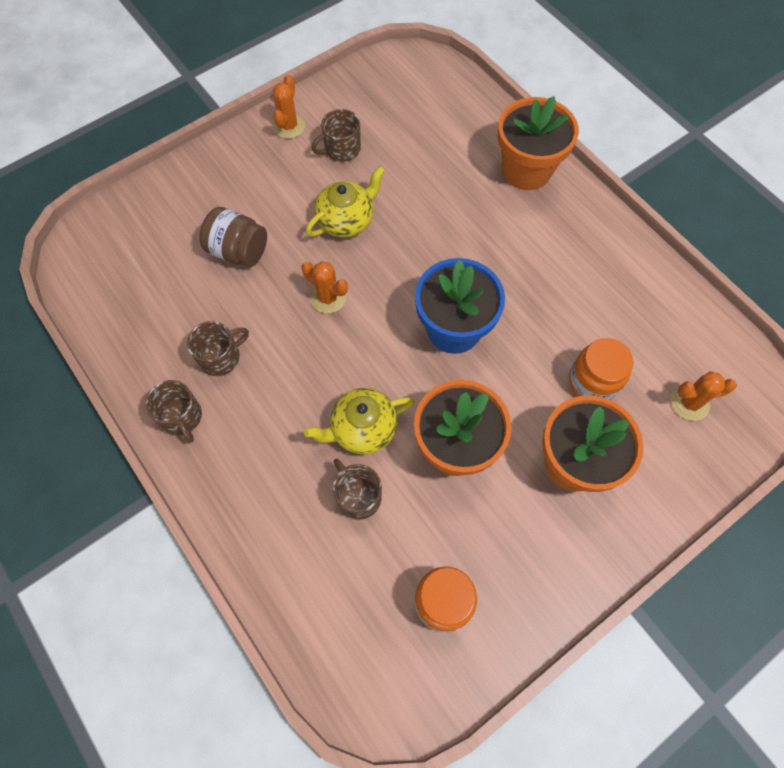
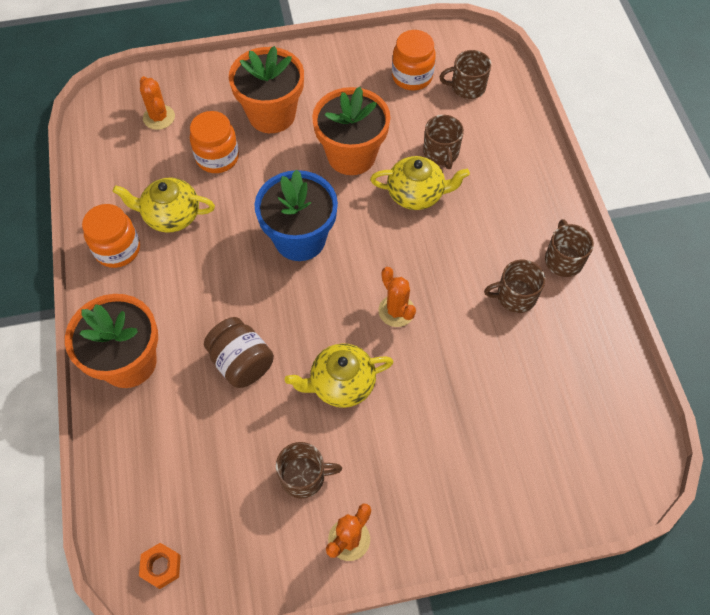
camera: 155 degrees left, 5 degrees down
(238, 251) = (465, 396): brown jar -> brown jar (241, 362)
(366, 617) = (467, 87): none -> brown mug
(408, 68) = (161, 567): none -> orange nut
(589, 300) = (171, 216): none -> yellow teapot
(610, 250) = (117, 249): none -> orange jar
(689, 403) = (159, 117): orange cactus -> orange cactus turned 45 degrees clockwise

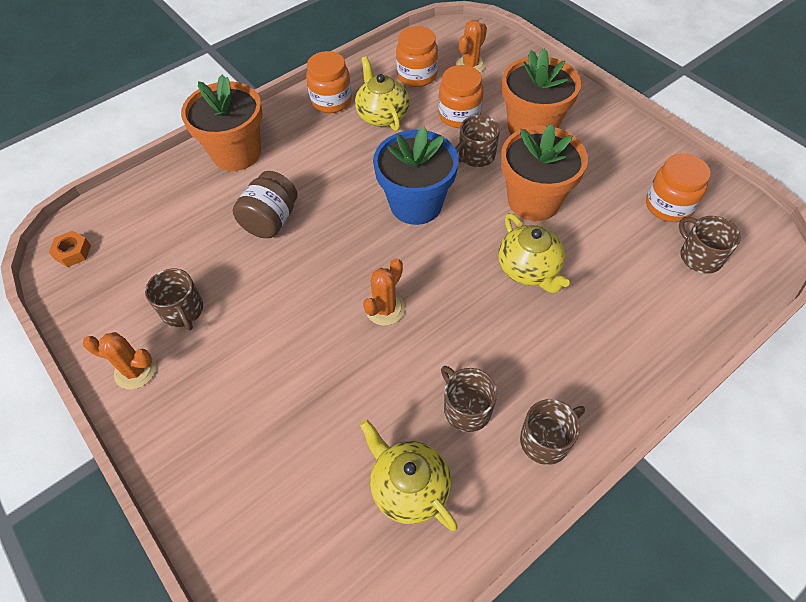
camera: 65 degrees right, 5 degrees down
(139, 164) = (417, 75): none -> orange jar
(341, 384) = (285, 299): yellow teapot -> yellow teapot (409, 487)
(441, 153) = (595, 269): brown mug -> brown mug (475, 156)

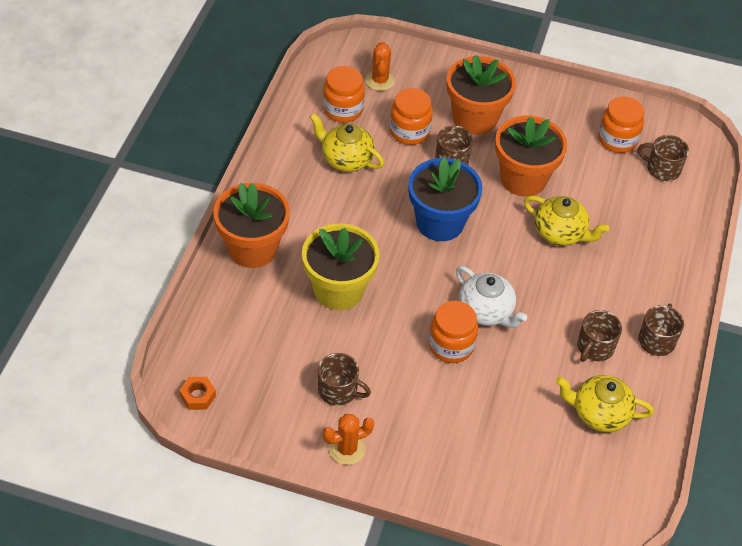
camera: 40 degrees left, 5 degrees down
(271, 220) = (338, 290): brown jar -> yellow flower pot
(331, 101) = (290, 165): orange jar -> orange jar (451, 346)
(385, 309) = (486, 311): orange cactus -> white teapot
(466, 408) = (594, 347): brown mug -> brown mug turned 75 degrees counterclockwise

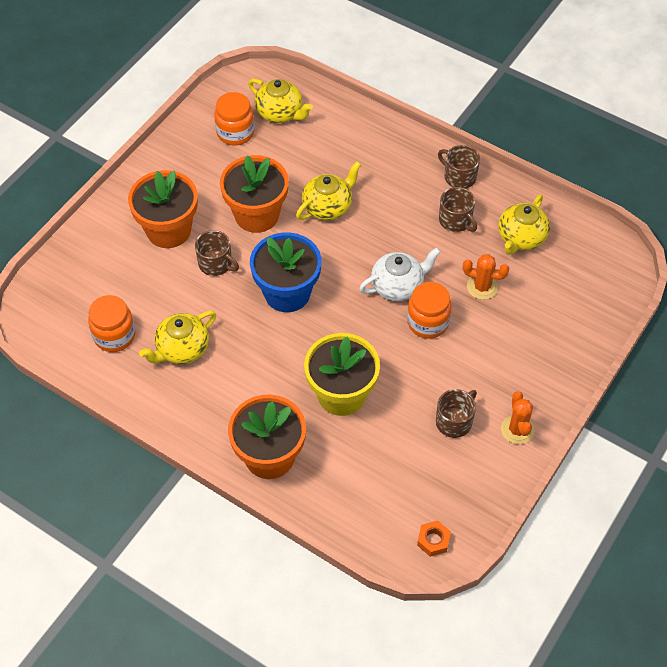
camera: 70 degrees left, 5 degrees up
(380, 80) = (87, 294): orange cactus -> orange cactus (482, 287)
(409, 132) = (166, 287): orange jar -> none
(662, 169) = (280, 113): brown mug -> yellow teapot

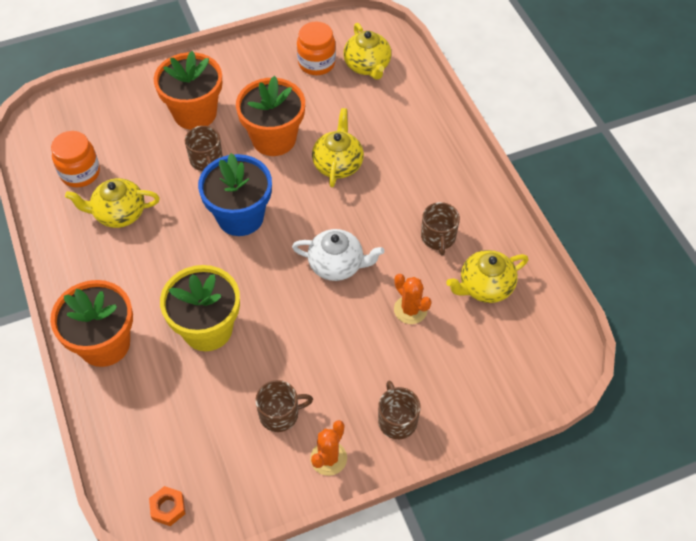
camera: 35 degrees right, 0 degrees up
(328, 207) = (338, 164): yellow teapot -> yellow teapot turned 75 degrees counterclockwise
(428, 322) = (334, 312): orange jar -> none
(459, 177) = (475, 201): brown mug -> brown mug (397, 420)

